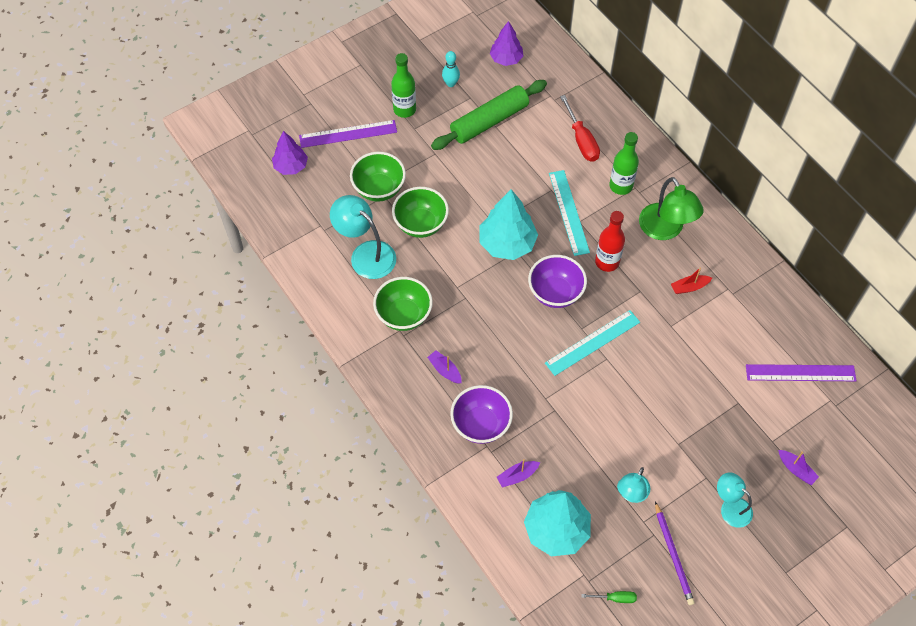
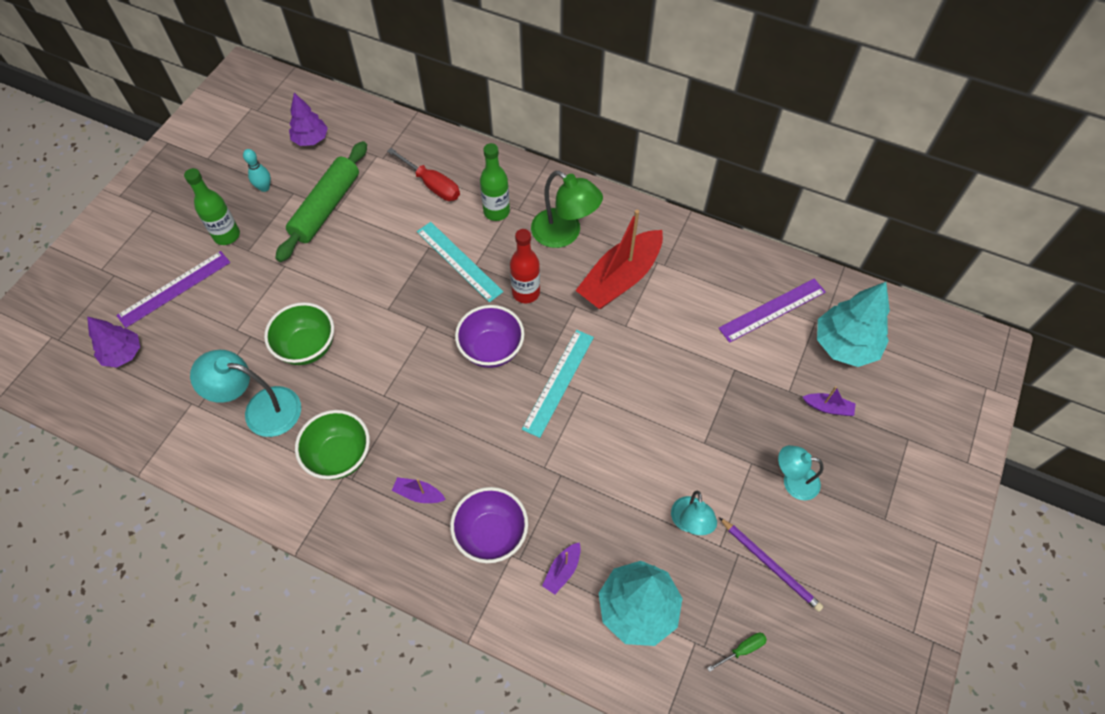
camera: 30 degrees left, 0 degrees up
(379, 189) = (240, 331): green bowl -> none
(507, 244) = (413, 323): turquoise tree -> turquoise tree (845, 345)
(689, 287) = (620, 279): red boat -> red boat, size x2.38

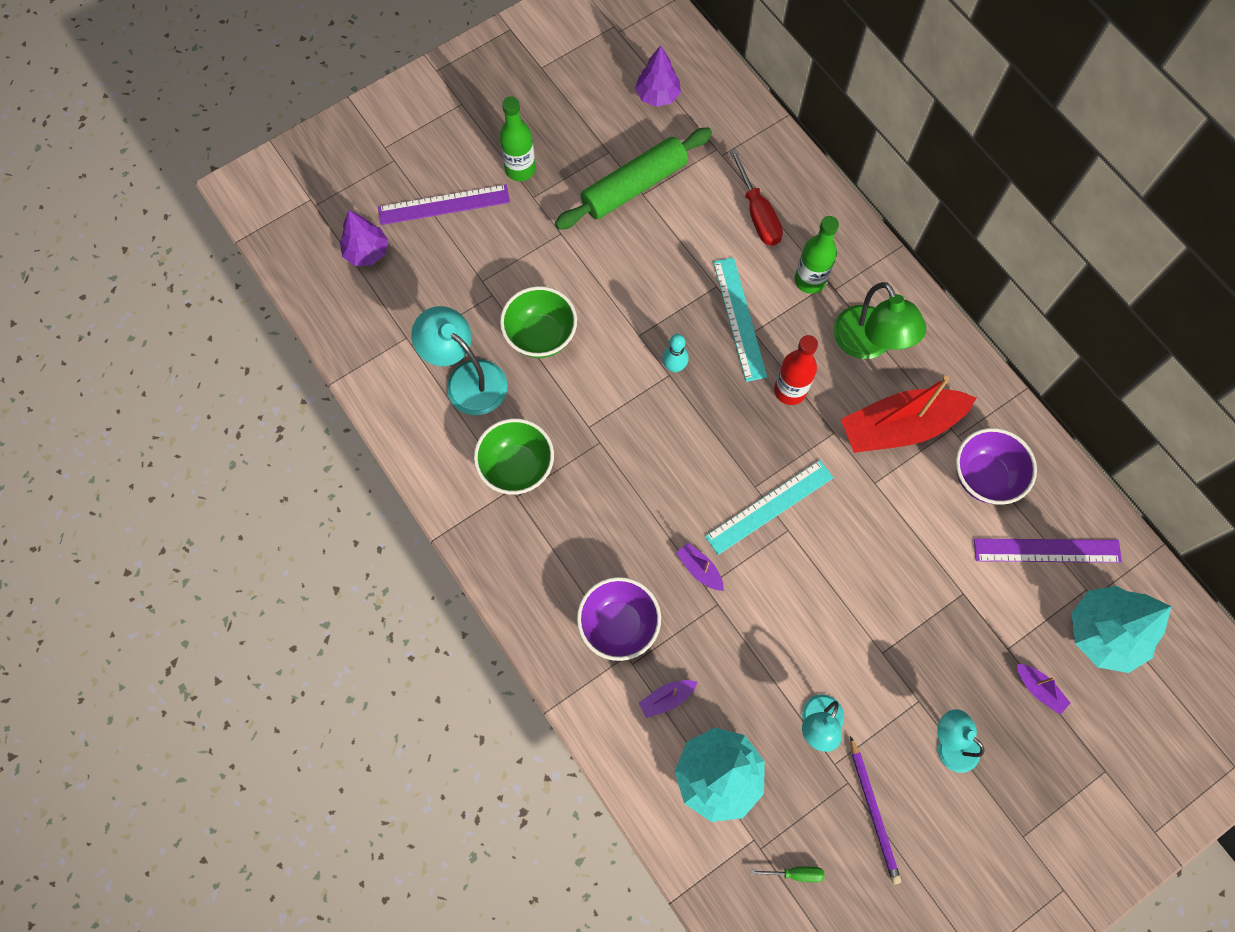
camera: 30 degrees right, 10 degrees up
(264, 188) = (582, 131): turquoise bowling pin -> turquoise bowling pin (674, 366)
(418, 494) = (571, 546): purple boat -> purple boat (699, 569)
(491, 350) = (720, 435): purple bowl -> purple bowl (984, 477)

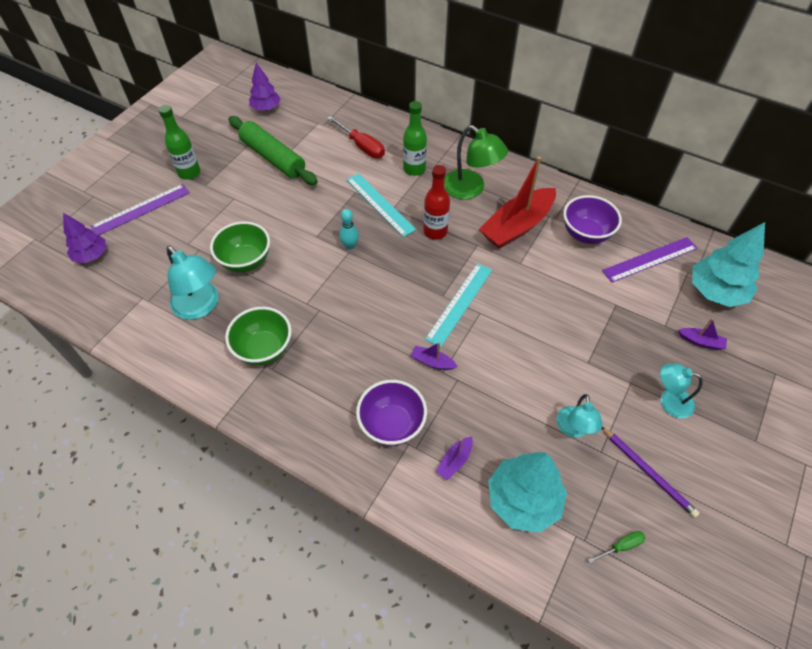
camera: 25 degrees left, 15 degrees down
(467, 379) = (201, 307): turquoise lamp -> turquoise lamp turned 150 degrees counterclockwise
(634, 186) = (273, 158): green rolling pin -> green rolling pin turned 75 degrees counterclockwise

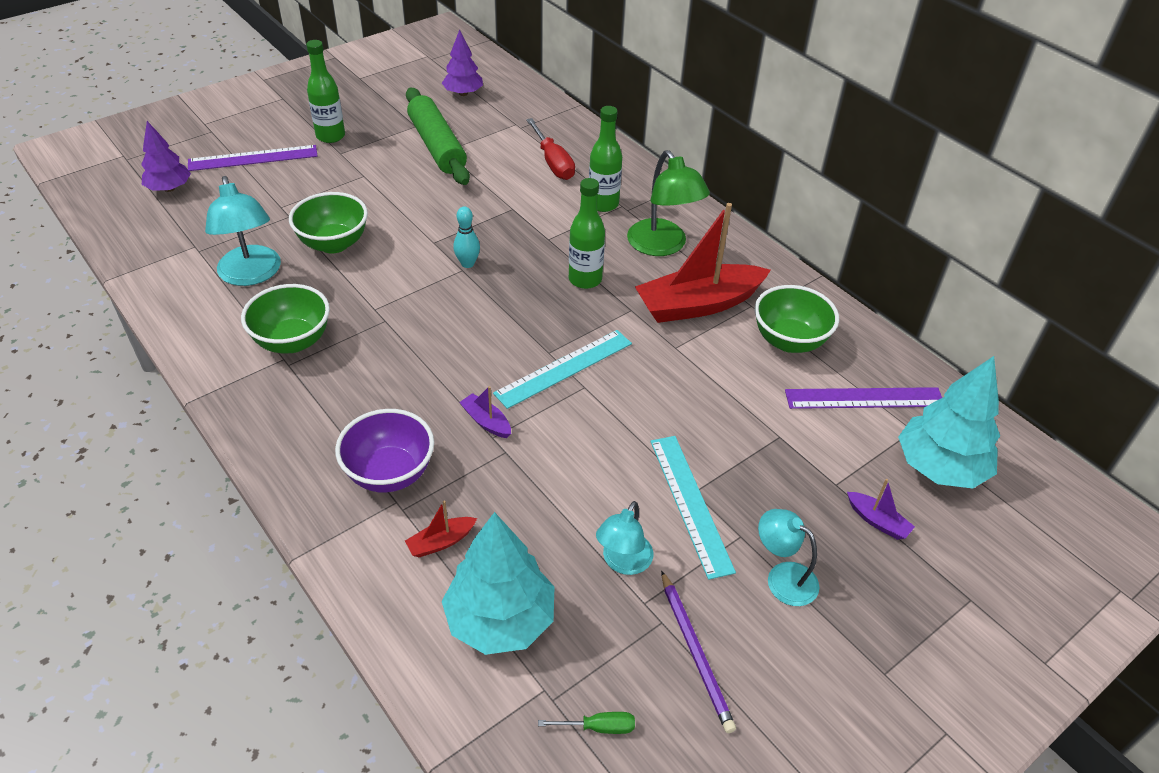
camera: 20 degrees right, 10 degrees down
(380, 204) = (534, 230): turquoise ruler -> turquoise ruler (690, 503)
(435, 232) = (585, 279): red bottle -> green bottle
(454, 461) = (441, 542): purple boat -> red boat
(585, 234) = (789, 341): purple bowl -> green bowl

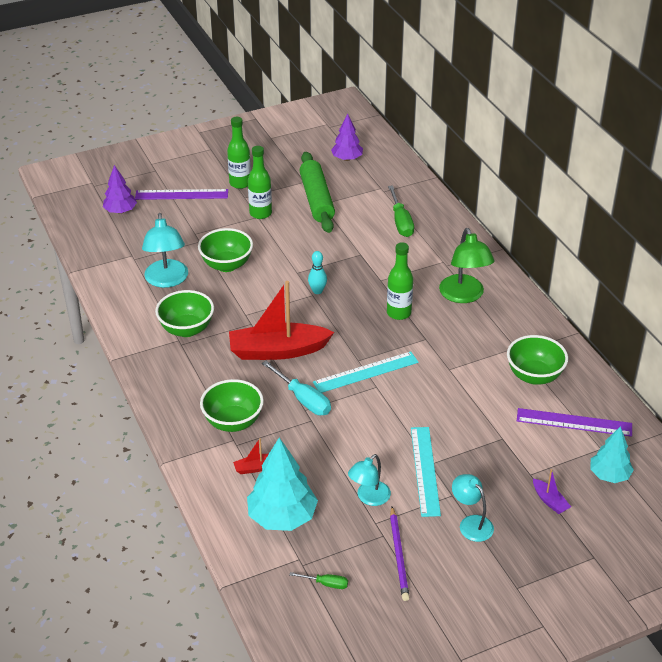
camera: 15 degrees right, 5 degrees down
(390, 473) = (233, 422): purple bowl -> green bowl
(486, 421) = (303, 399): purple boat -> turquoise screwdriver
(553, 162) = (401, 222): red screwdriver -> green screwdriver
(603, 204) = (429, 259): green bottle -> green bottle (260, 213)
(698, 304) = (476, 341): red boat -> red boat (277, 351)
(939, 467) = (609, 475): turquoise tree -> turquoise tree, size x0.63

